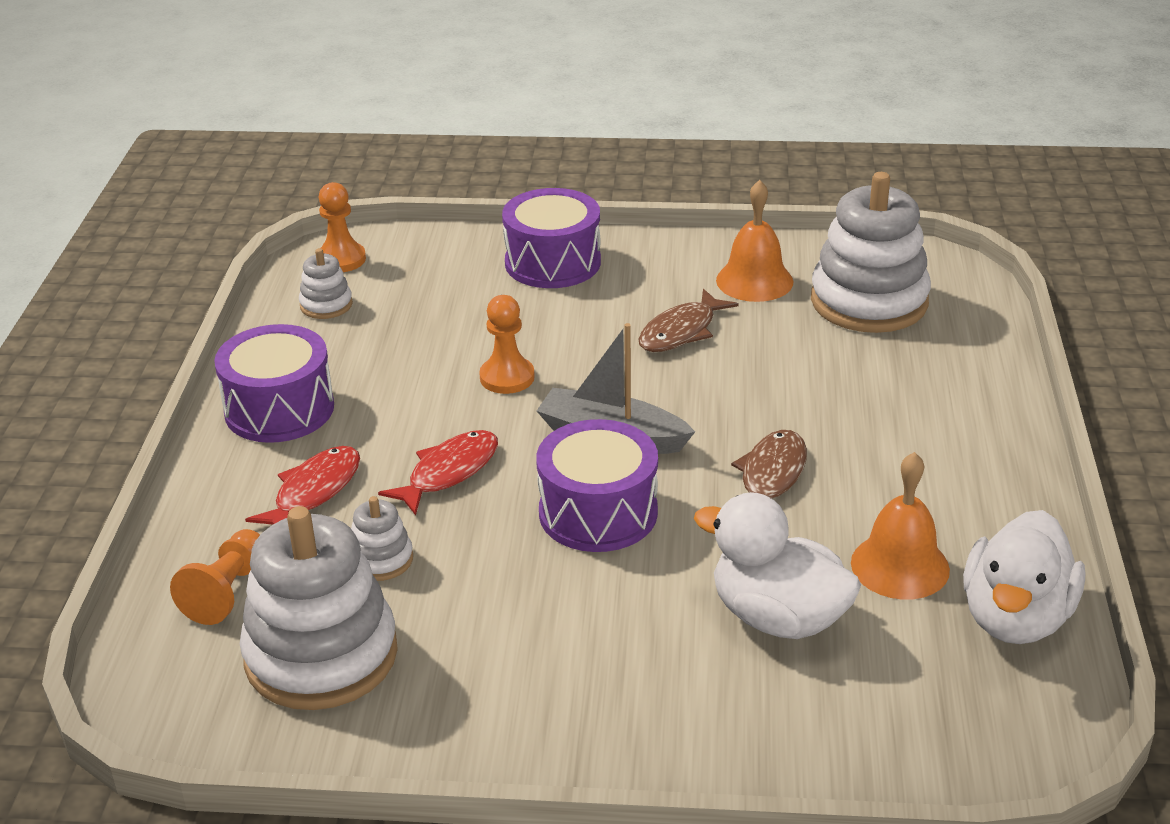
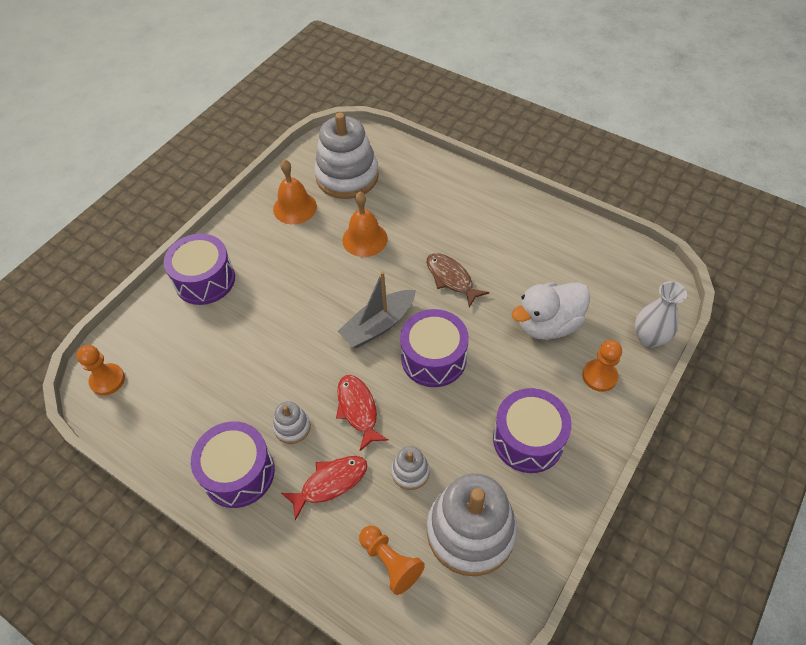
camera: 60 degrees left, 20 degrees up
(313, 491) = (330, 483): red fish -> red fish turned 90 degrees clockwise
(326, 305) = (150, 407): white stacking toy -> white stacking toy (292, 427)
(507, 377) = (294, 347): orange pawn -> orange pawn (599, 376)
(525, 667) = (528, 439): none -> purple drum
(681, 331) = (313, 256): brown fish -> none
(868, 762) = (649, 338): none -> white vase
(900, 566) = (539, 265): orange bell -> orange bell (365, 239)
(1015, 618) = (591, 246): white duck -> none

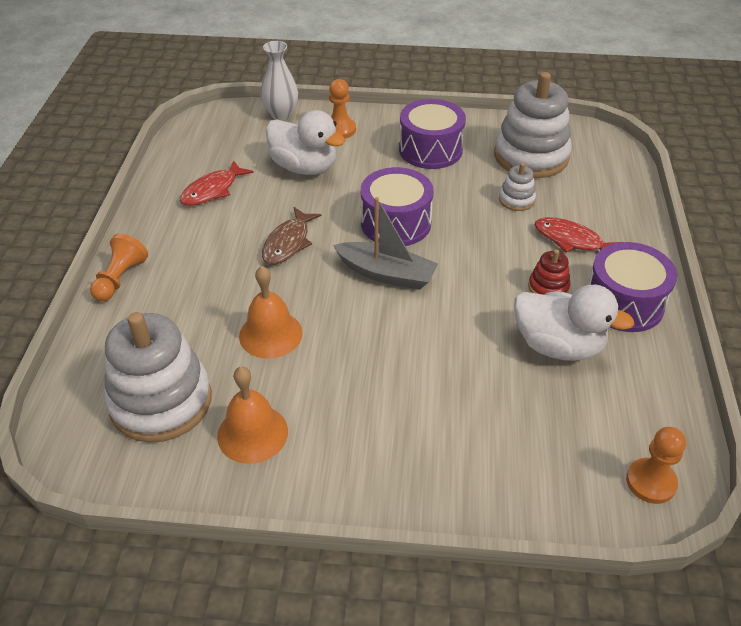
camera: 120 degrees left, 10 degrees down
(205, 280) = (440, 468): purple drum -> none
(236, 396) = (558, 346): none -> white duck
(292, 427) = (548, 287): white stacking toy -> red stacking toy
(358, 410) = (490, 251): red fish -> red fish (212, 190)
(390, 562) = (594, 186): orange pawn -> orange pawn (120, 278)

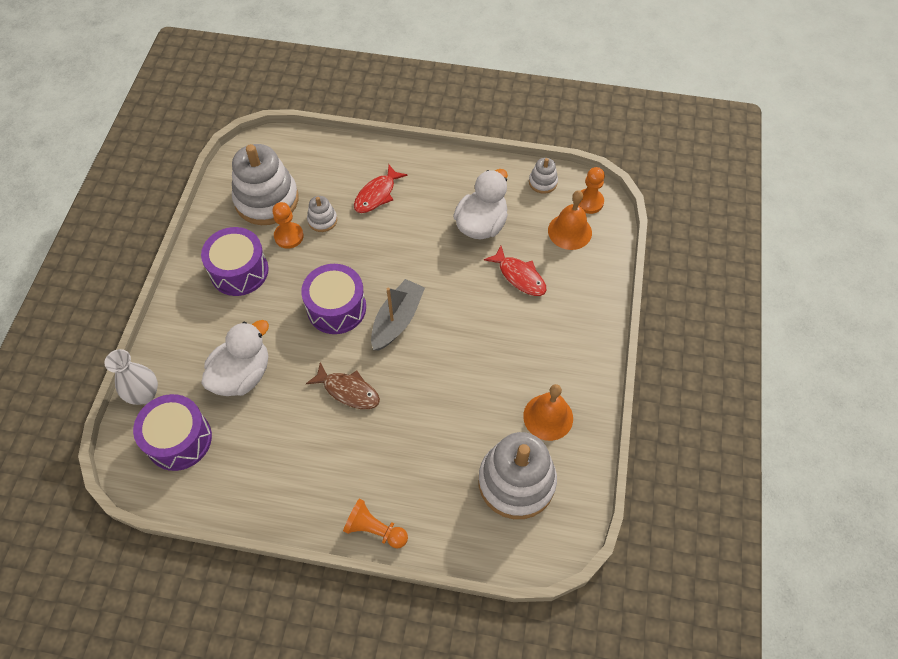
camera: 85 degrees left, 15 degrees up
(212, 190) = (260, 456): red fish -> red fish (519, 276)
(270, 334) = (454, 405): orange bell -> orange bell (569, 231)
(340, 129) = (187, 342): orange pawn -> orange pawn (289, 236)
(548, 287) = (425, 219): red stacking toy -> none
(624, 303) = (445, 179): purple drum -> purple drum (179, 439)
(666, 416) = (543, 182): none -> white stacking toy

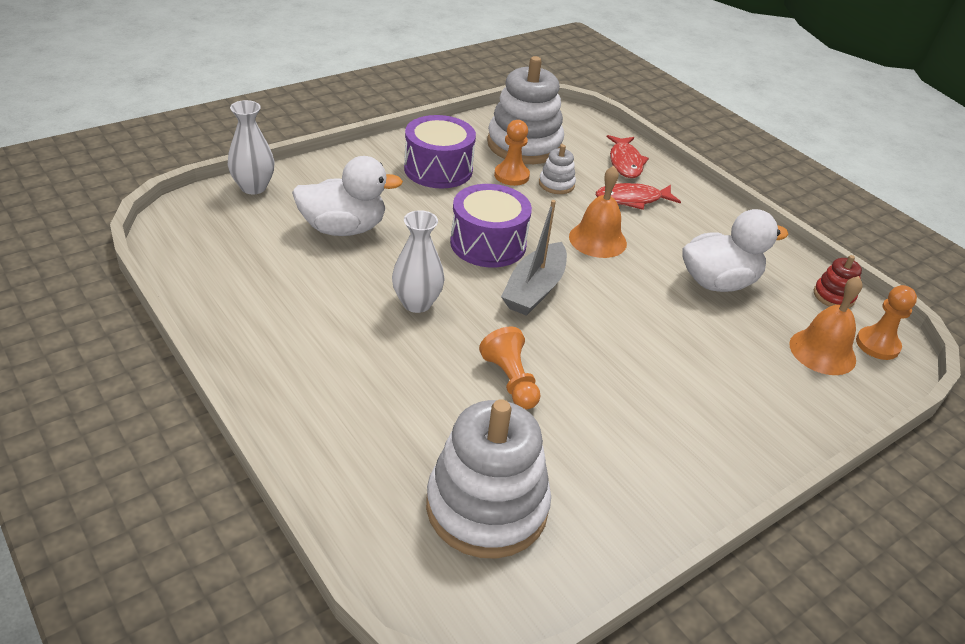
camera: 40 degrees right, 20 degrees down
(179, 439) = (233, 230): purple drum -> none
(348, 391) = (417, 303): brown fish -> white vase
(375, 529) = (290, 420): orange pawn -> orange pawn (511, 381)
(397, 320) = (534, 289): grey boat -> grey boat turned 135 degrees clockwise
(519, 276) = (713, 346): red fish -> red fish (625, 162)
(543, 182) = (833, 296): white stacking toy -> red stacking toy
(548, 417) = (599, 481): orange bell -> orange bell (597, 240)

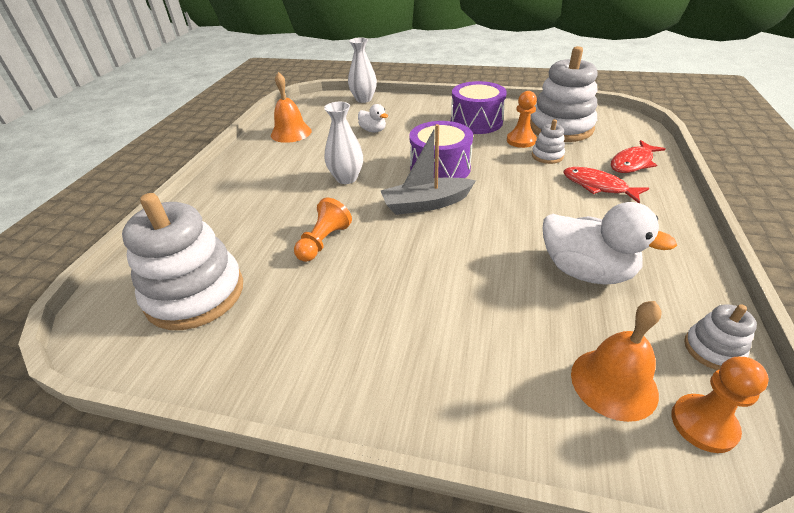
camera: 55 degrees right, 0 degrees up
(343, 228) = (373, 130): white duck -> white duck, size x0.52
(597, 240) = (523, 198): orange bell -> orange bell (291, 133)
(833, 296) = (713, 349): red stacking toy -> white stacking toy

